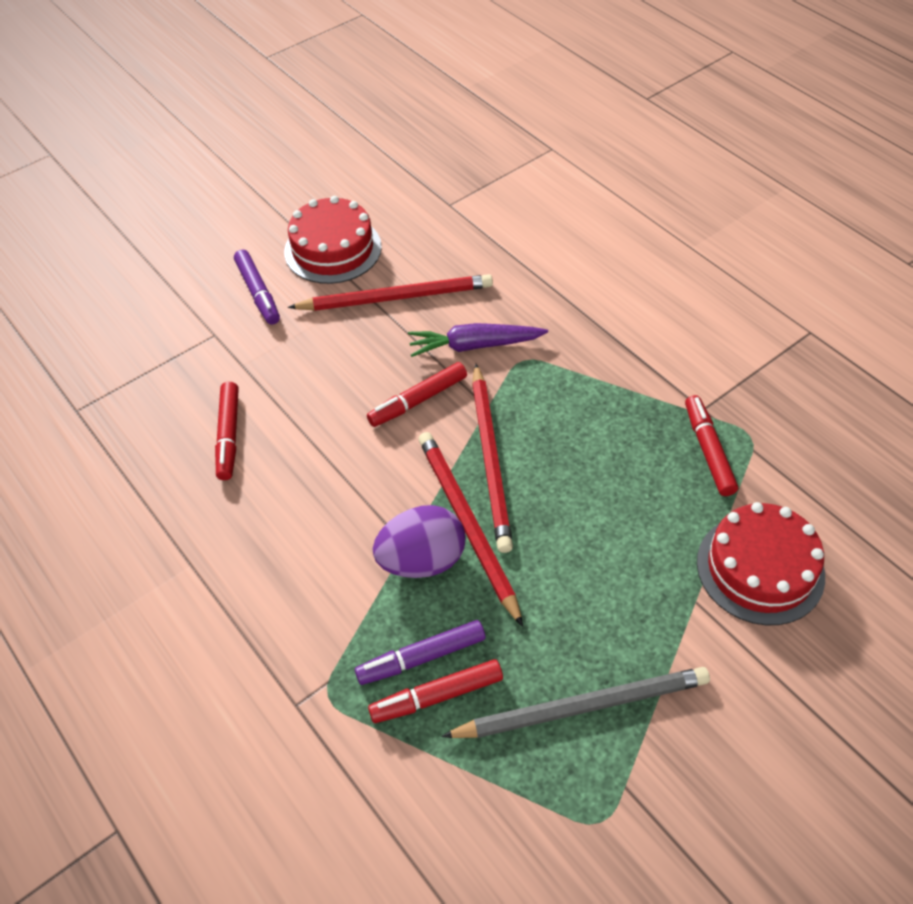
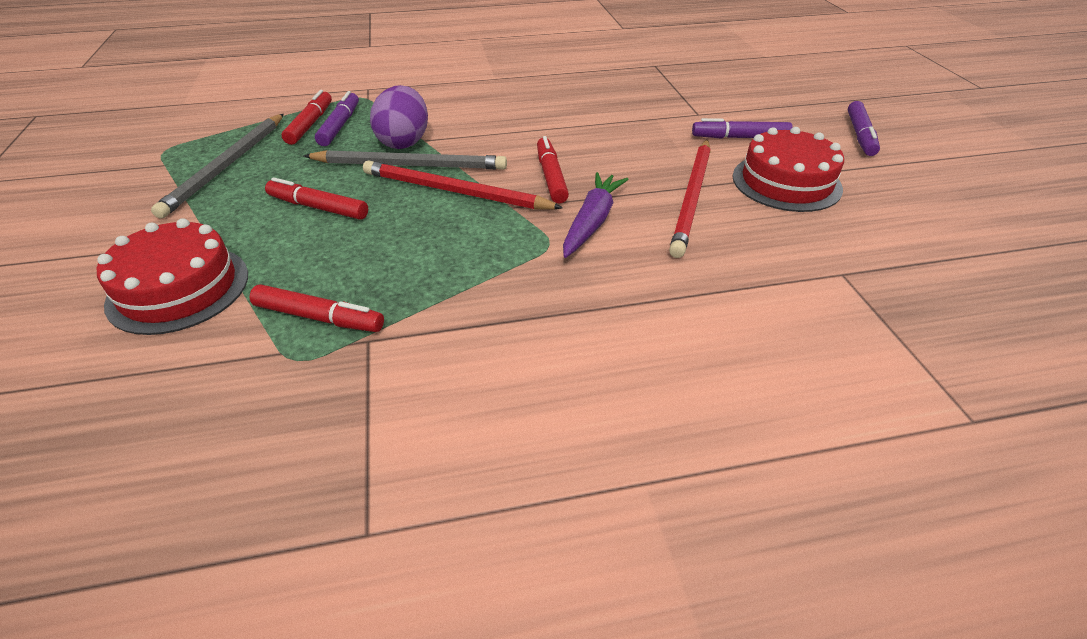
camera: 115 degrees right, 10 degrees down
(211, 219) = (860, 135): none -> purple marker
(228, 436) = (587, 103): red marker -> red marker (318, 207)
(467, 524) = (410, 165): red pencil -> grey pencil

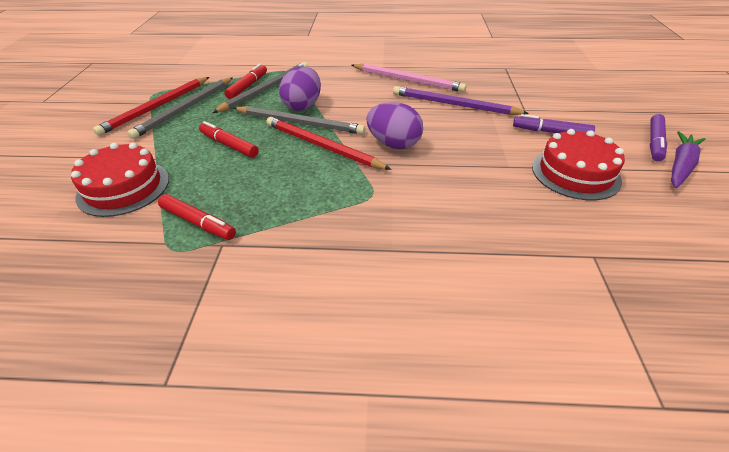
camera: 15 degrees right, 0 degrees up
(340, 126) = (266, 89): purple marker -> grey pencil
(536, 93) = (408, 80): none -> pink pencil
(551, 176) = (394, 144): red marker -> purple egg
(592, 222) = (409, 183): purple carrot -> purple carrot (680, 166)
(608, 118) = (454, 105): none -> purple pencil
(692, 198) = (493, 175): red pencil -> red pencil (156, 107)

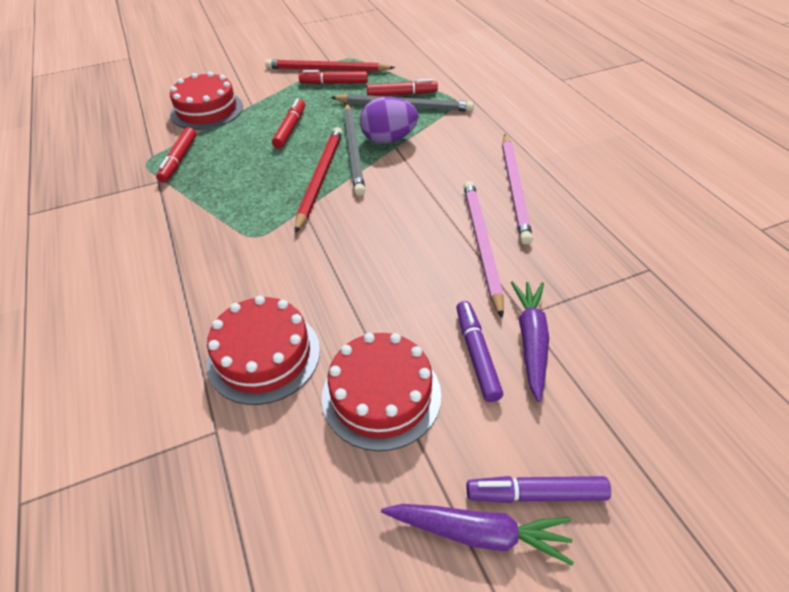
camera: 65 degrees right, 5 degrees up
(185, 109) = (334, 83): grey pencil -> red marker
(394, 144) = (353, 223): purple egg -> none
(454, 105) = (481, 244): purple pencil -> pink pencil
(521, 216) = (264, 355): none -> red cake
(546, 113) = (531, 341): none -> purple carrot

